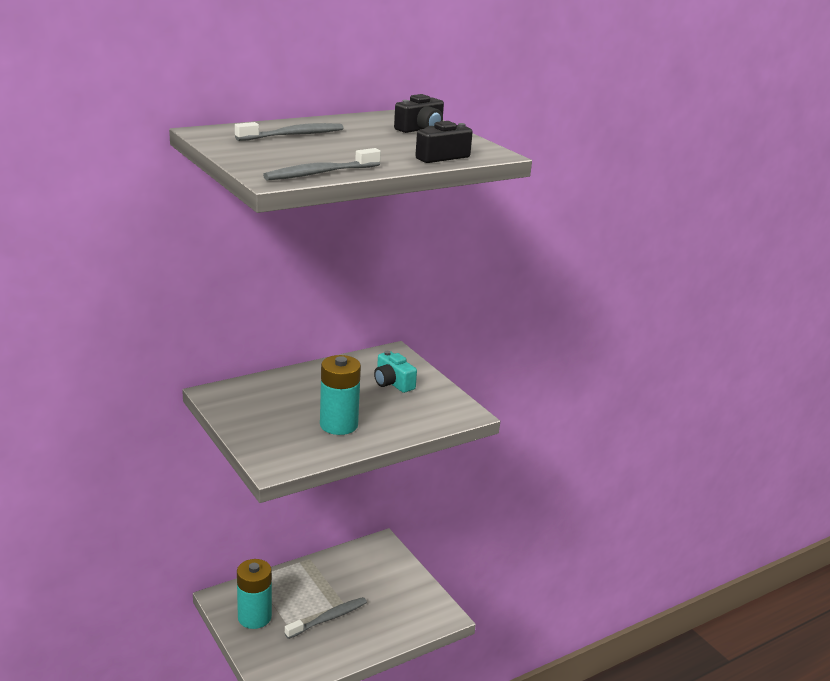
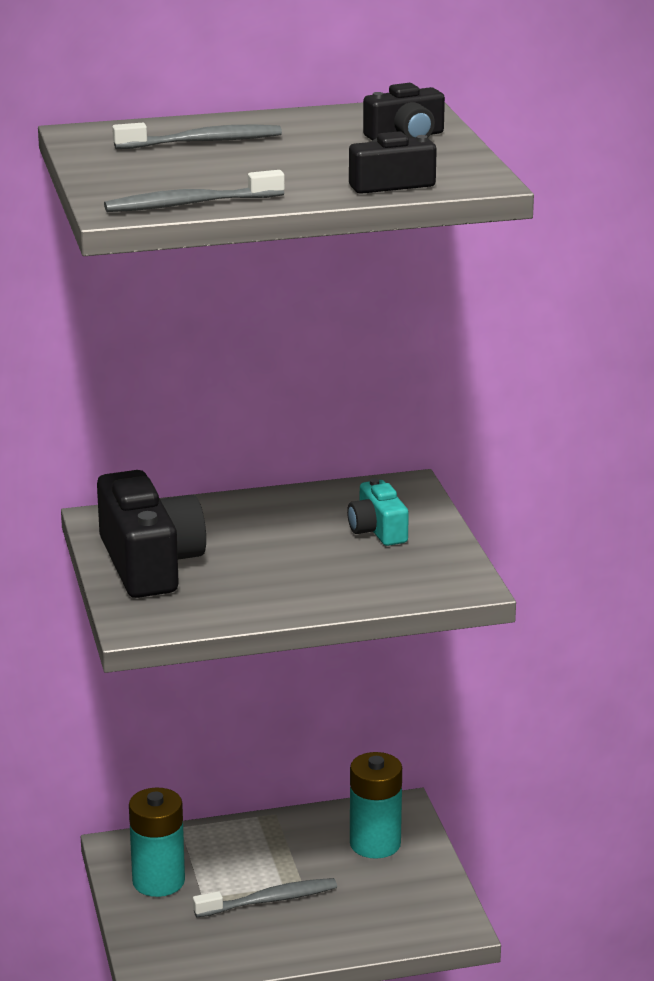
camera: 20 degrees right, 0 degrees up
(261, 421) = (150, 563): none -> black camera
(339, 425) = (260, 581): turquoise battery -> turquoise battery (375, 844)

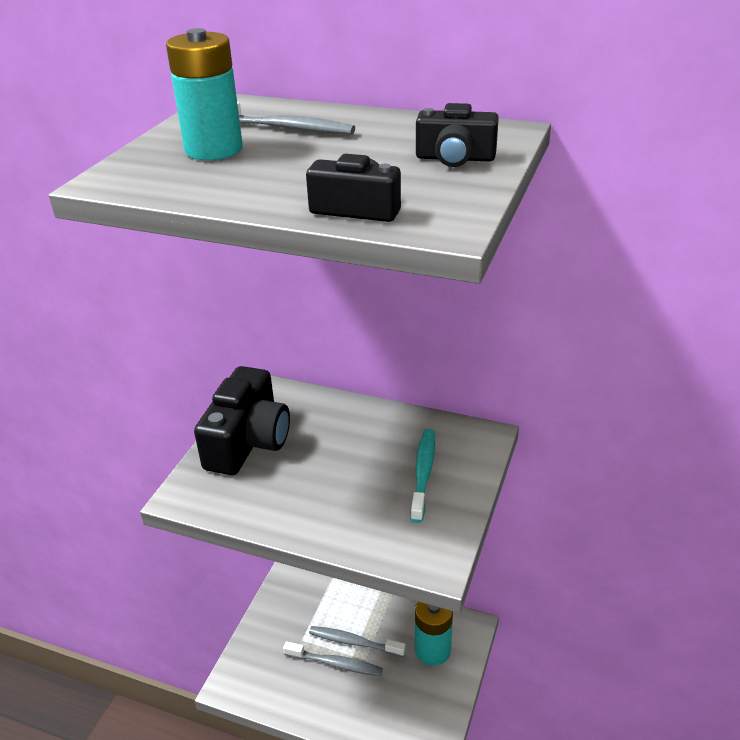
camera: 35 degrees right, 10 degrees up
(158, 881) = (288, 613): turquoise battery -> turquoise battery (214, 149)
(190, 204) = (164, 188): grey toothbrush -> grey toothbrush (354, 642)
(377, 530) = (423, 473): turquoise camera -> turquoise toothbrush

